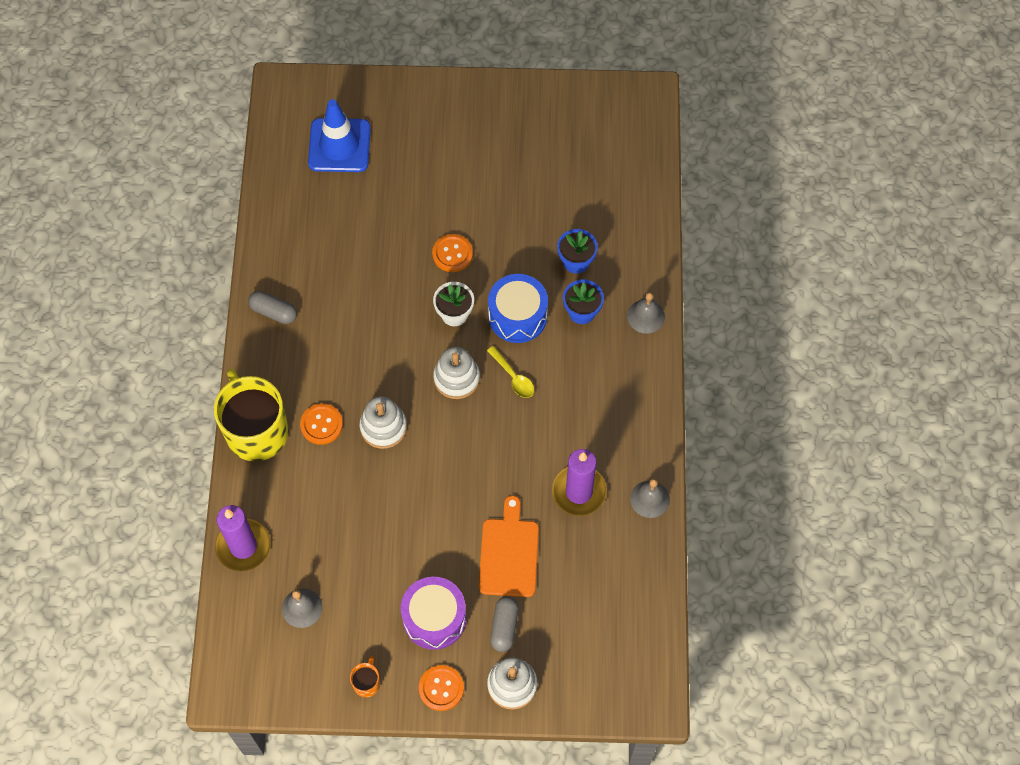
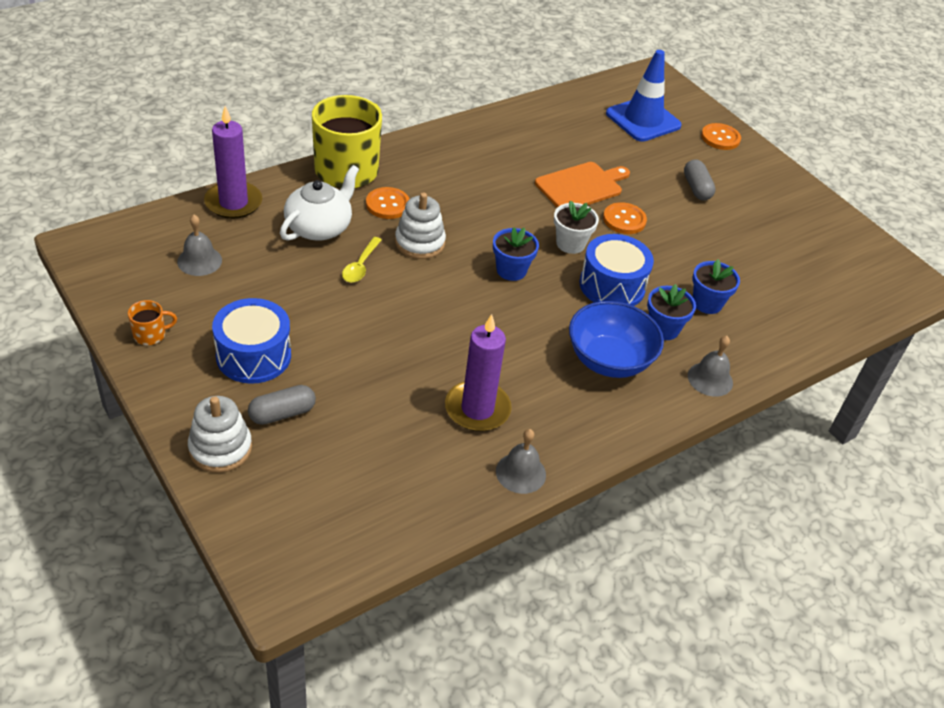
camera: 50 degrees right, 20 degrees down
(274, 312) = (463, 140): grey capsule -> grey capsule (696, 188)
(317, 494) = (319, 227): none -> white teapot
(434, 618) = (253, 355): purple drum -> blue drum
(441, 688) = (180, 392): orange button -> orange button (720, 138)
(456, 378) = (511, 270): white stacking toy -> blue flower pot
(509, 553) = (366, 383): orange cutting board -> orange cutting board (581, 186)
(513, 377) = (550, 308): yellow spoon -> yellow spoon (360, 266)
(588, 372) = (609, 360): none -> blue bowl

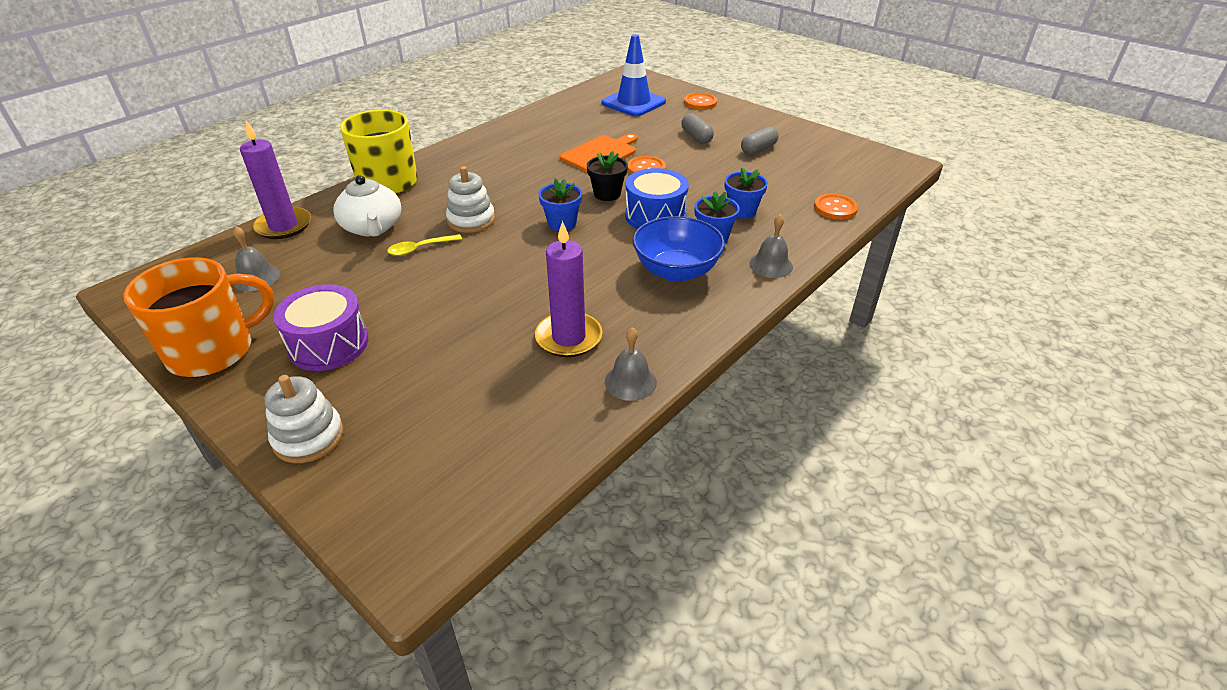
camera: 10 degrees left, 5 degrees down
(150, 335) = (213, 351): orange mug -> orange mug, size x2.45
(253, 355) = (328, 344): blue drum -> purple drum
(282, 413) = (370, 388): grey capsule -> grey capsule (758, 149)
(319, 227) = (372, 228): white teapot -> white teapot turned 135 degrees clockwise
(360, 266) = (420, 249): yellow spoon -> yellow spoon turned 60 degrees clockwise
(387, 204) = (433, 199): orange button -> orange button (835, 208)
(570, 244) = (607, 194): white flower pot -> black flower pot

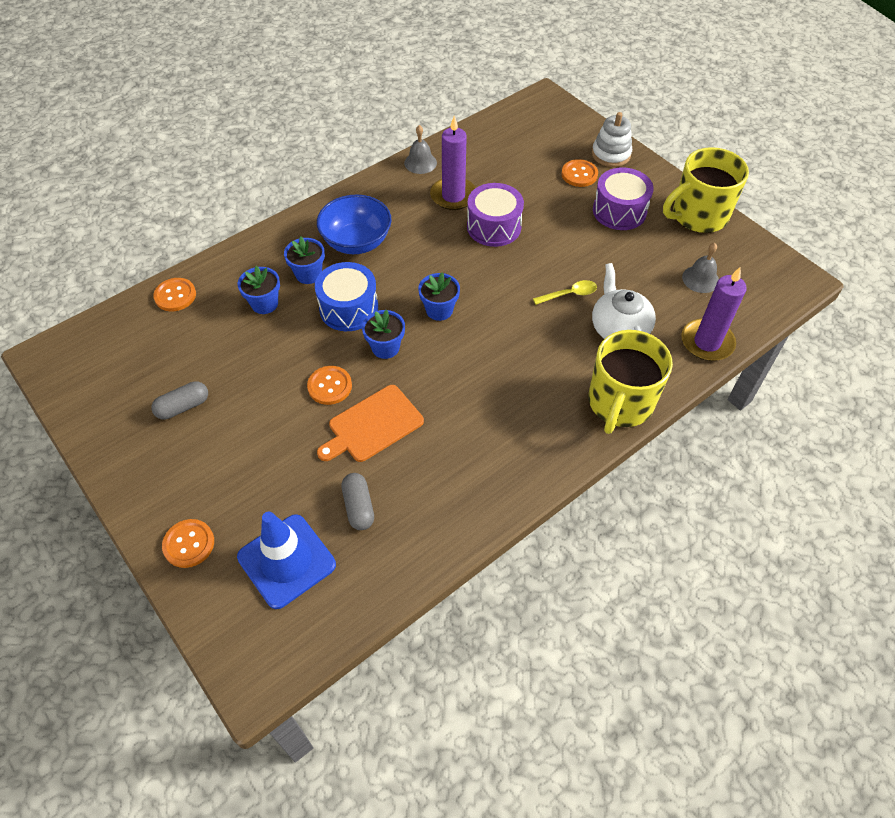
camera: 170 degrees left, 15 degrees up
(213, 351) = (698, 216): orange mug -> yellow mug
(374, 393) = (579, 174): none -> orange button
(471, 220) = (525, 326): white stacking toy -> none
(508, 305) = (494, 227): none -> purple drum
(607, 194) = (385, 347): black flower pot -> blue flower pot
(696, 137) = (241, 446): grey capsule -> grey capsule (358, 507)
(771, 265) = (278, 238): grey bell -> none

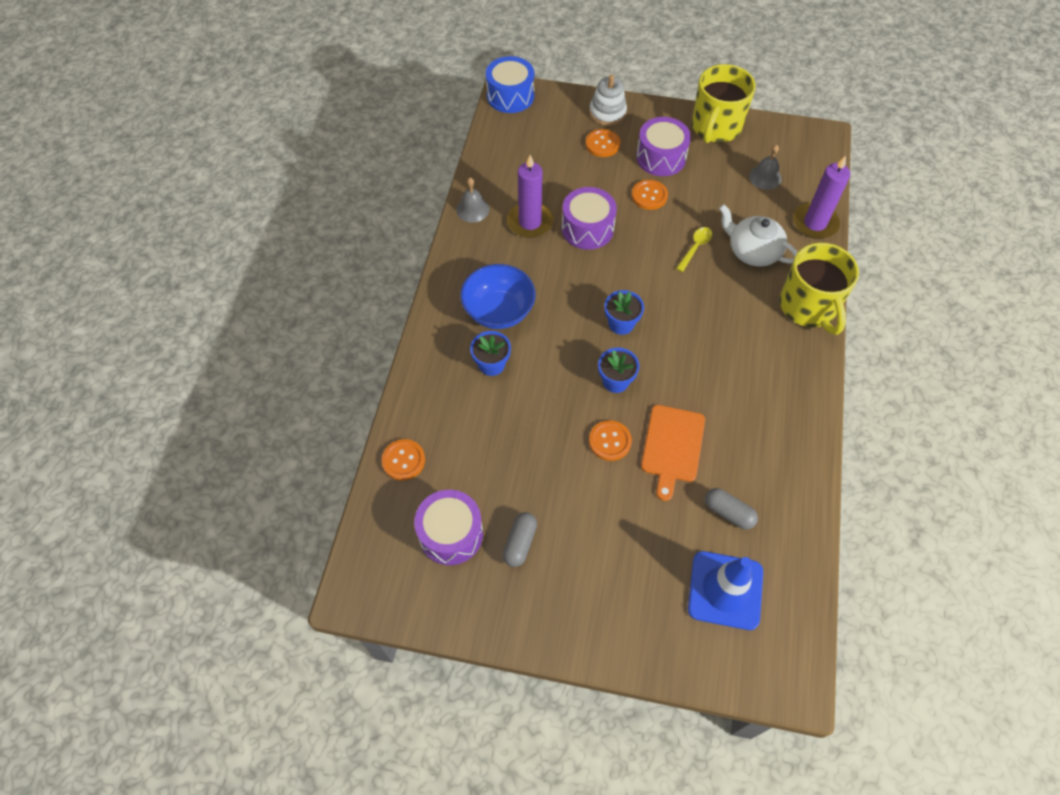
camera: 40 degrees left, 5 degrees up
(147, 365) = (451, 534): none -> purple drum
(189, 544) = (647, 637): orange button -> orange button (649, 196)
(264, 304) = (485, 413): blue flower pot -> none
(349, 308) = (554, 370): blue drum -> blue drum (510, 96)

